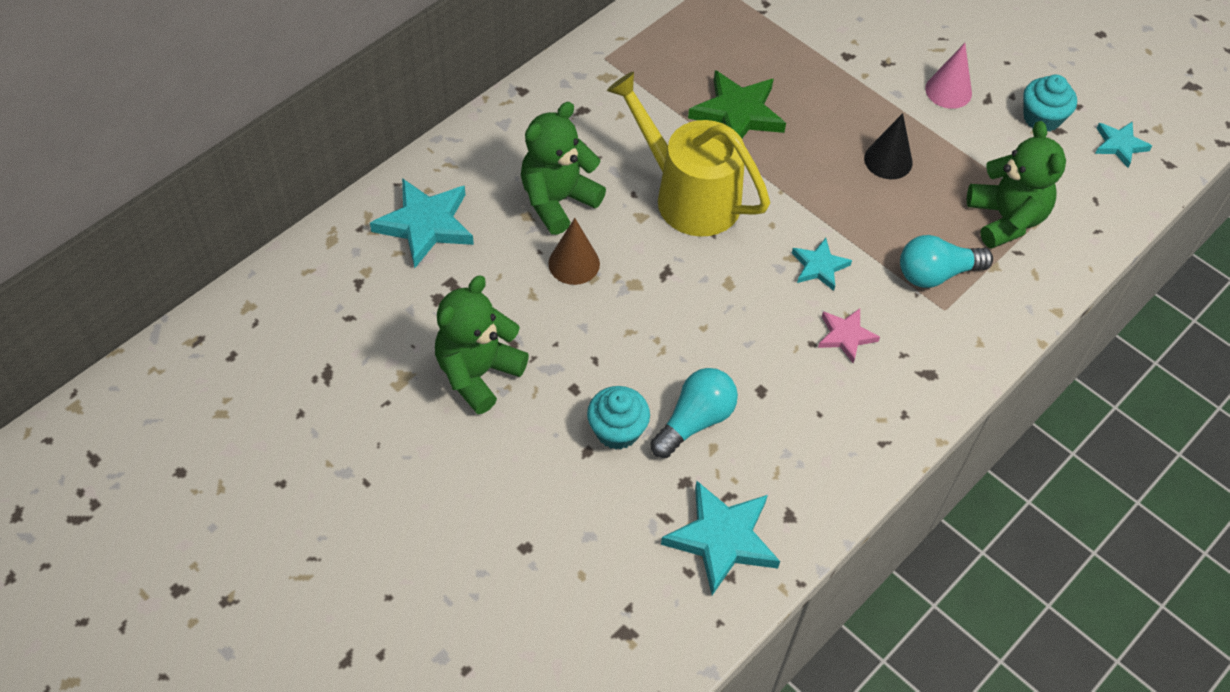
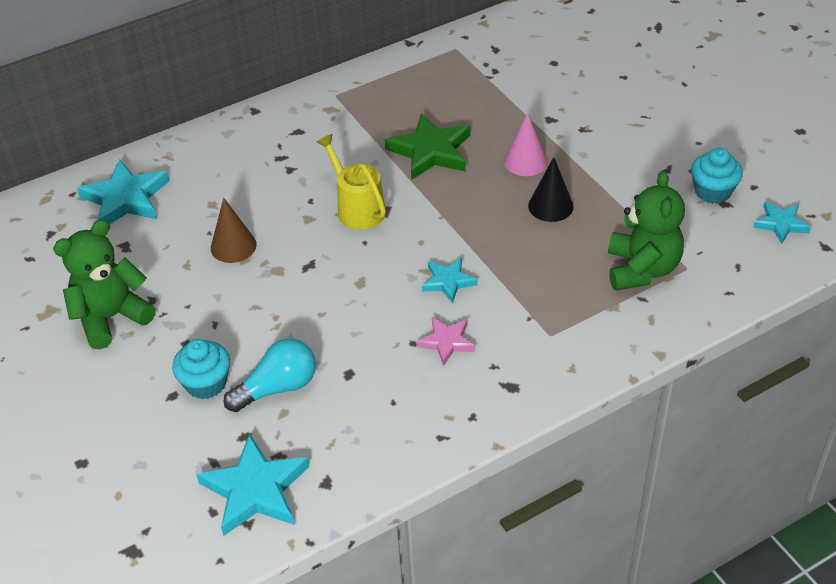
camera: 20 degrees right, 10 degrees down
(558, 200) = (243, 196): green teddy bear -> none
(689, 196) = (357, 208): yellow watering can -> yellow watering can, size x0.63
(936, 274) = (555, 304): turquoise light bulb -> none
(948, 91) = (632, 158): pink cone -> pink cone (525, 161)

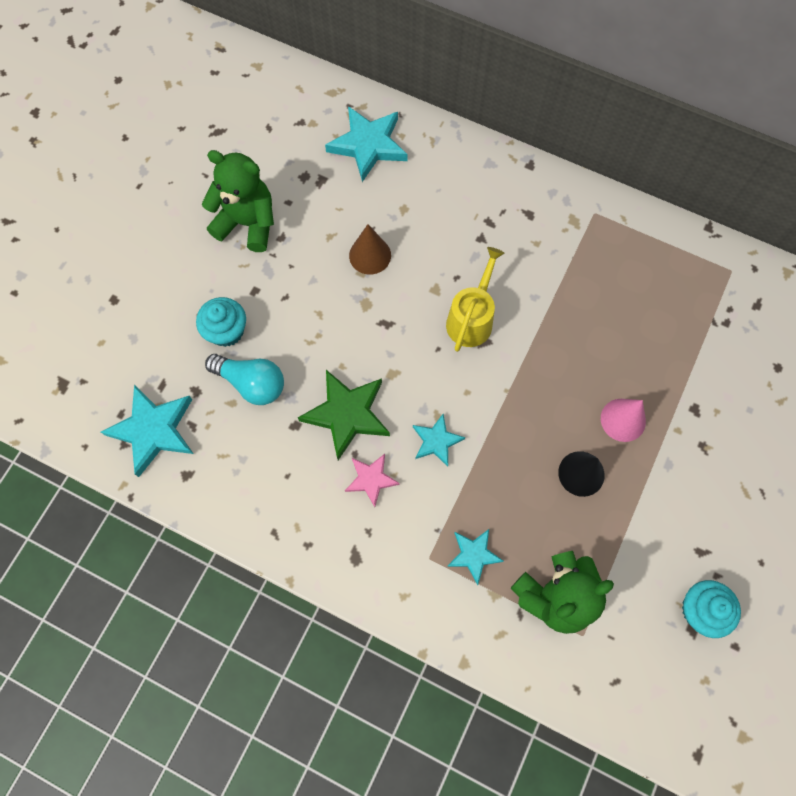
camera: 55 degrees right, 25 degrees up
(430, 151) = (579, 333): green star -> green star (347, 414)
(781, 224) = (700, 697): turquoise star -> turquoise star (473, 555)

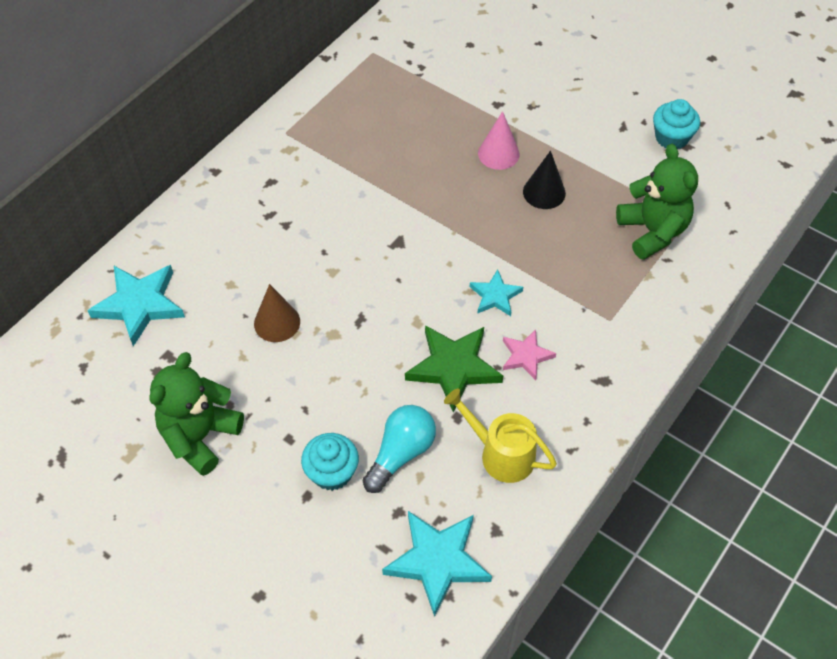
camera: 80 degrees left, 15 degrees down
(471, 319) = (373, 247): yellow watering can -> yellow watering can (501, 454)
(473, 555) = (610, 284): turquoise star -> none

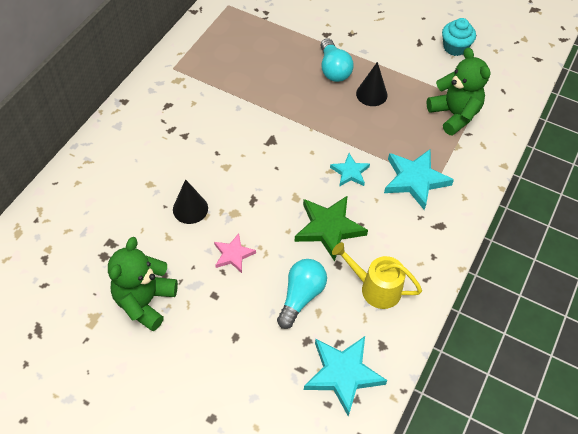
camera: 10 degrees left, 0 degrees up
(139, 305) = (81, 206): turquoise star -> turquoise star (415, 180)
(277, 322) = (190, 209): brown cone -> black cone
(332, 472) = (251, 317): turquoise cupcake -> none
(498, 153) = (333, 69): pink cone -> turquoise light bulb
(526, 356) = (380, 214): pink star -> pink star (233, 254)

